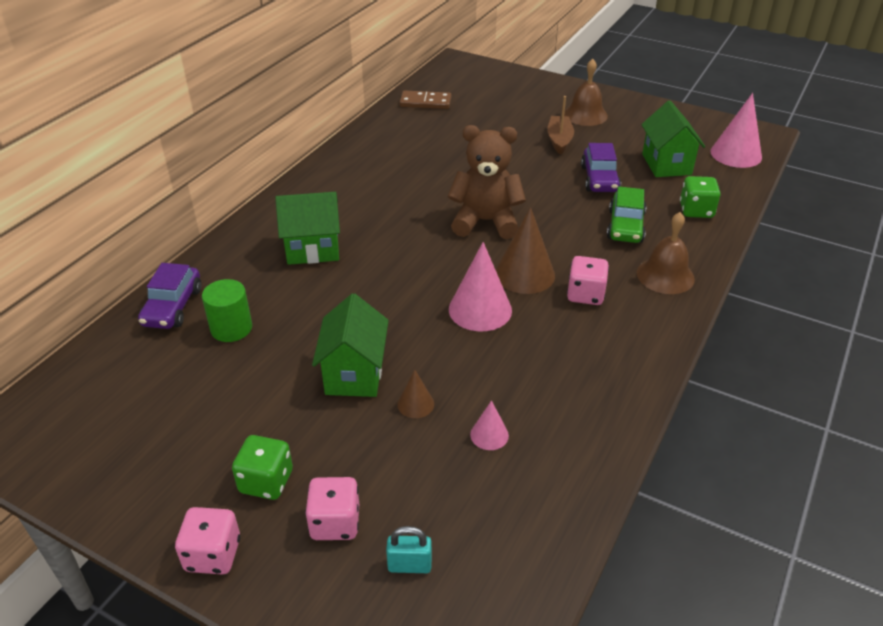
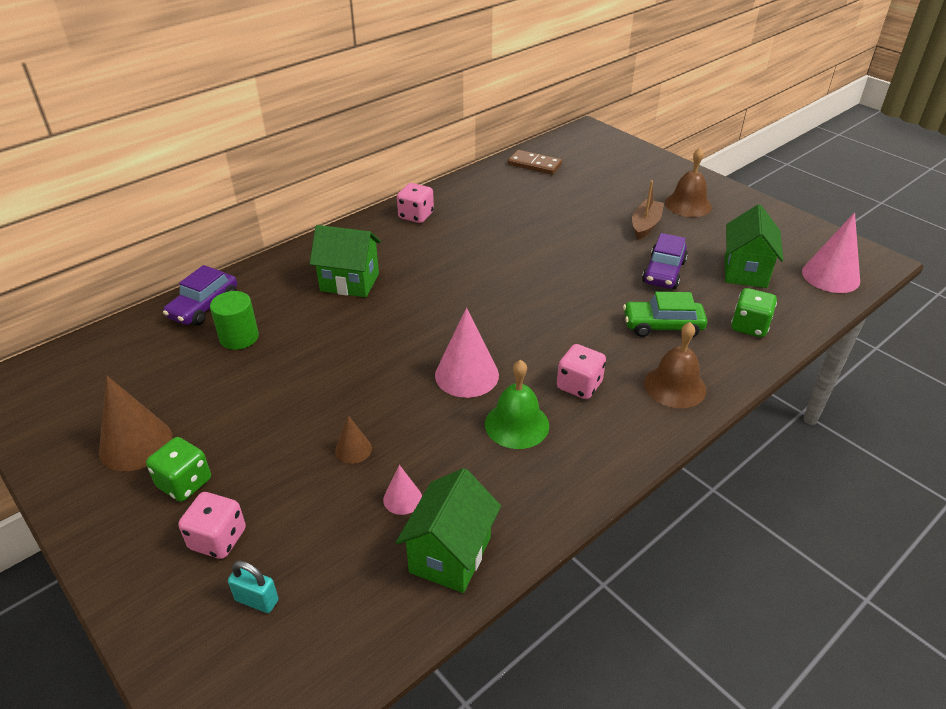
camera: 20 degrees right, 0 degrees up
(213, 555) = (104, 535): pink dice -> pink dice (416, 216)
(354, 374) = (316, 406): green house -> green house (450, 555)
(485, 221) = (523, 290): brown teddy bear -> none
(524, 274) = (530, 350): brown cone -> brown cone (135, 444)
(551, 342) = (517, 424): none -> green bell
(625, 226) = (662, 326): green car -> green car turned 60 degrees clockwise

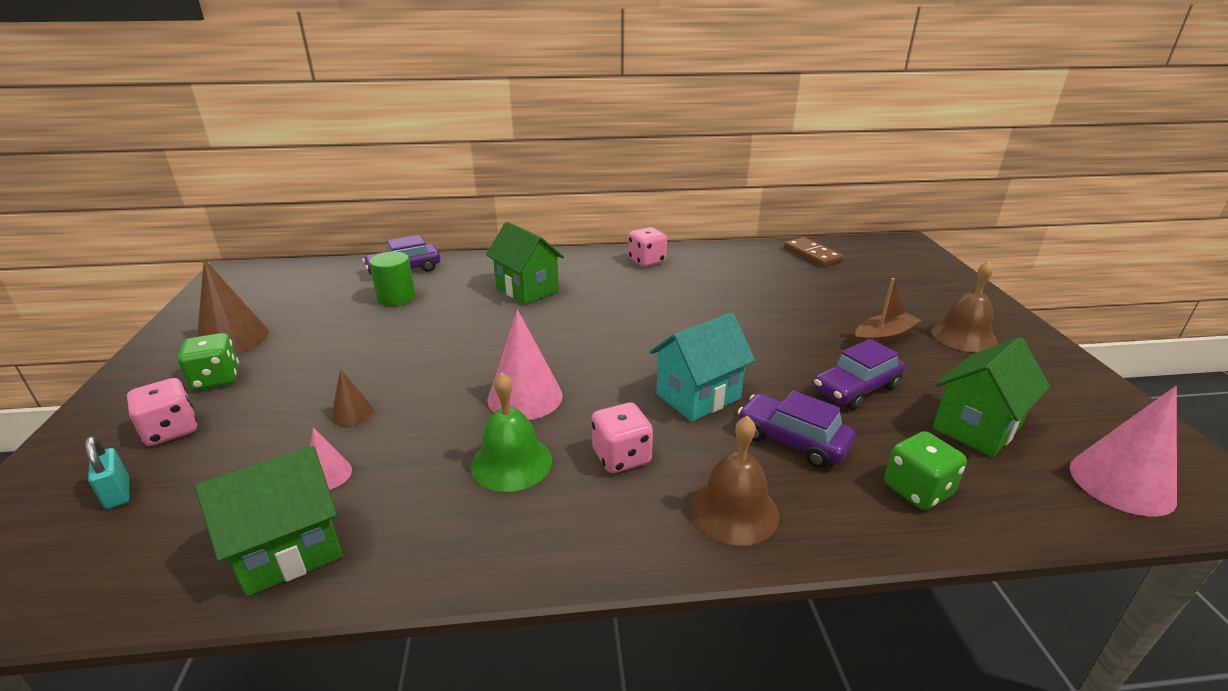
camera: 35 degrees right, 10 degrees down
(579, 320) = (698, 396): none -> turquoise house
(662, 326) = (792, 440): green car -> purple car

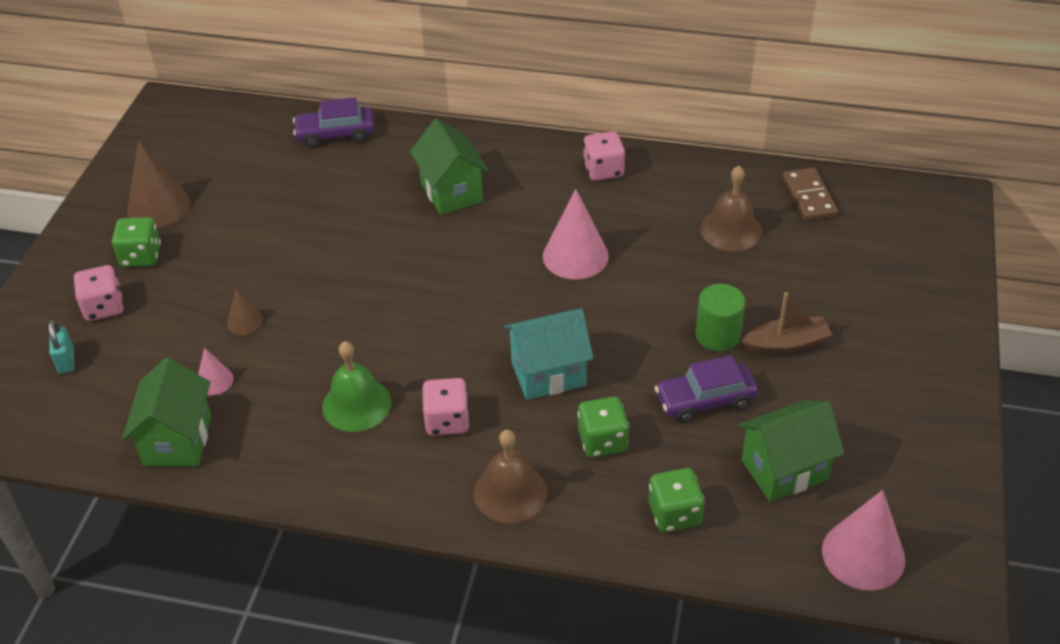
camera: 20 degrees right, 15 degrees up
(289, 551) = (178, 440): green house -> green house turned 75 degrees counterclockwise
(396, 297) = (317, 178): green cylinder -> green cylinder (717, 335)
(525, 397) = (393, 338): pink cone -> pink cone (575, 256)
(792, 440) = (602, 441): purple car -> green dice
(963, 336) = (878, 361): brown bell -> brown bell (731, 230)

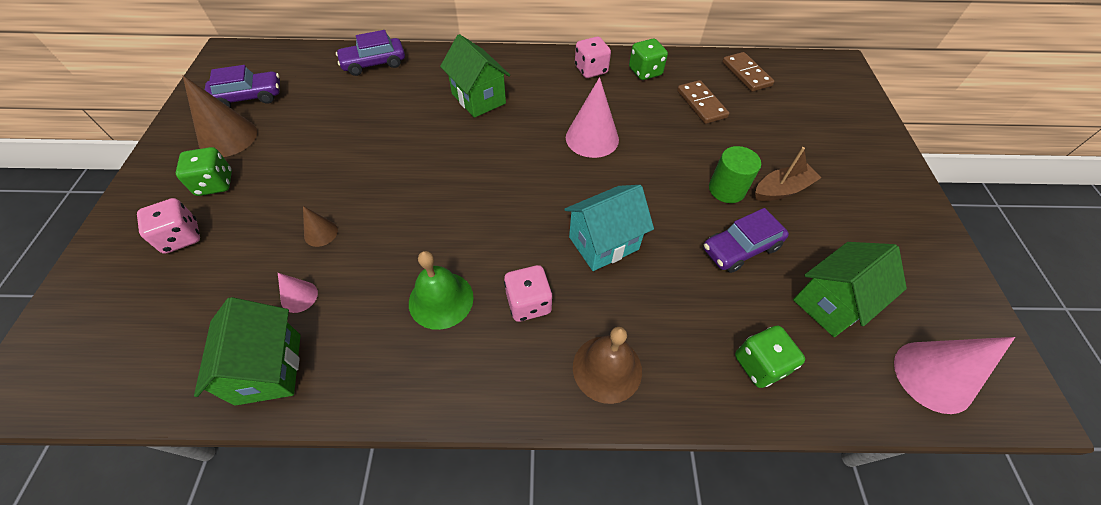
camera: 15 degrees left, 10 degrees up
(66, 361) = (144, 298): turquoise padlock -> none
(185, 162) = (249, 97): none -> purple car
(602, 441) = (671, 301): green dice -> green dice (645, 72)
(731, 230) = (701, 104): brown bell -> brown domino

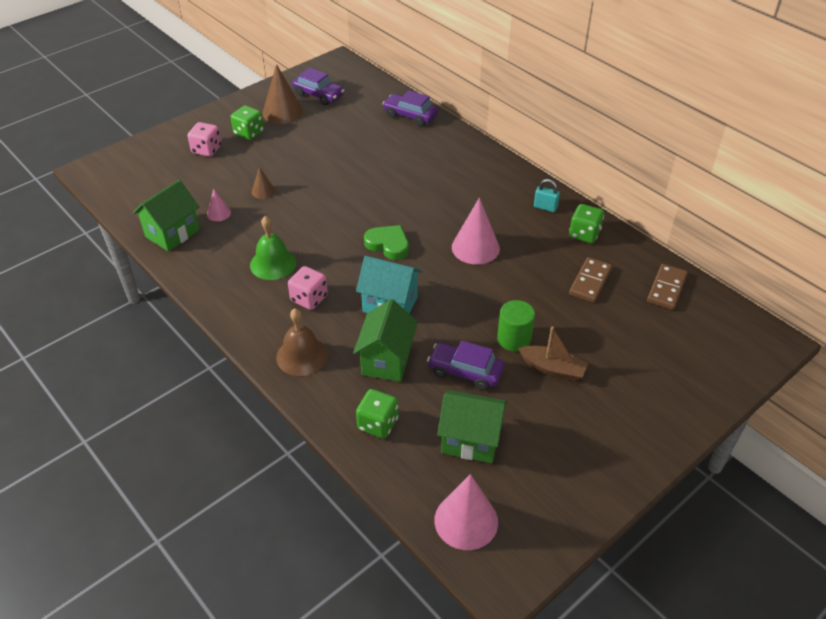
camera: 50 degrees right, 10 degrees down
(478, 98) = (441, 177): green house -> green house (386, 360)
(522, 190) = (388, 245): none -> green heart
(591, 70) = (545, 207): pink dice -> turquoise padlock

